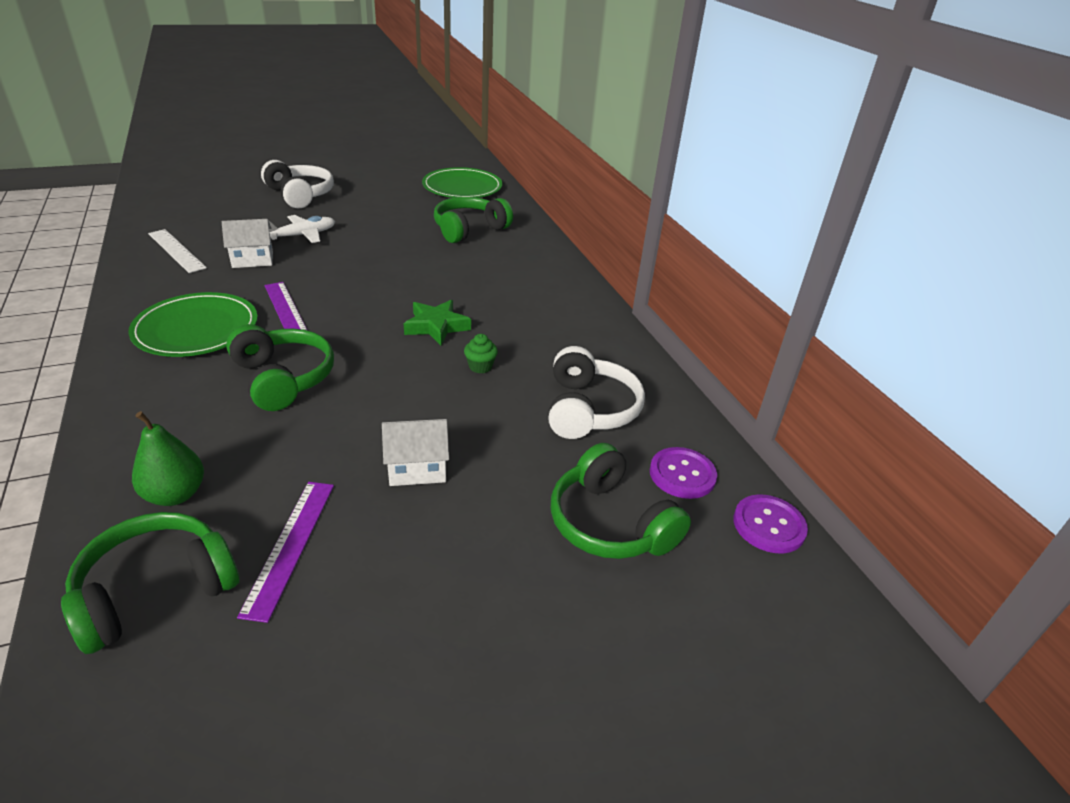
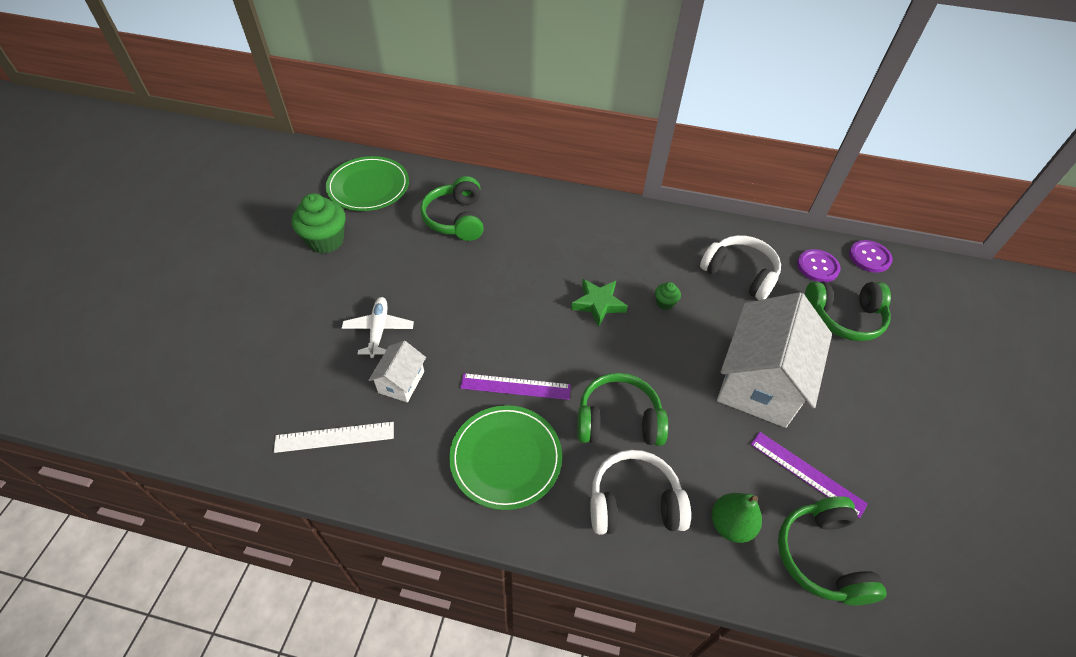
camera: 55 degrees left, 15 degrees up
(300, 195) = (283, 303): white headphones -> white headphones (634, 503)
(381, 190) = (326, 241): none -> green cupcake
(417, 468) = (760, 382): white house -> white house, size x2.14

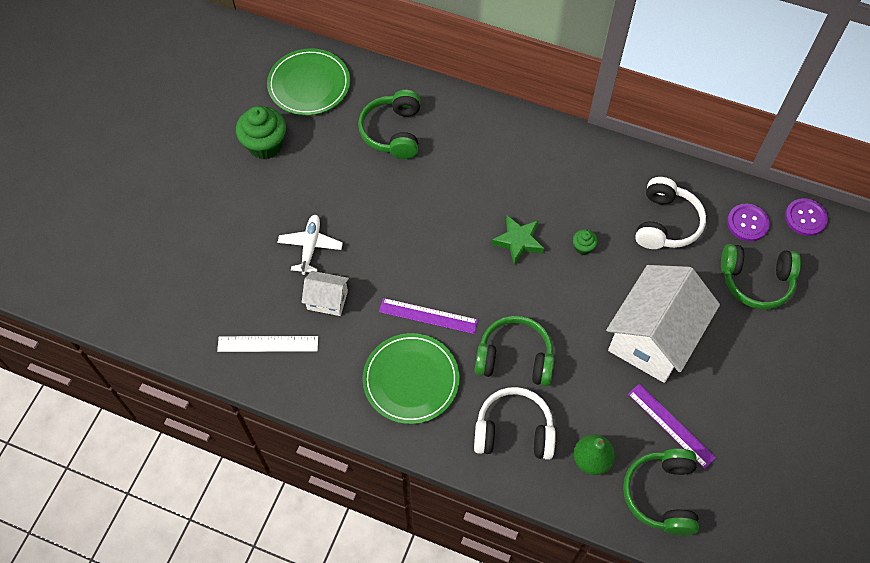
camera: 10 degrees right, 10 degrees up
(401, 382) = (327, 300): white house -> white house turned 75 degrees clockwise
(740, 274) = (665, 223): white headphones -> white headphones turned 60 degrees clockwise

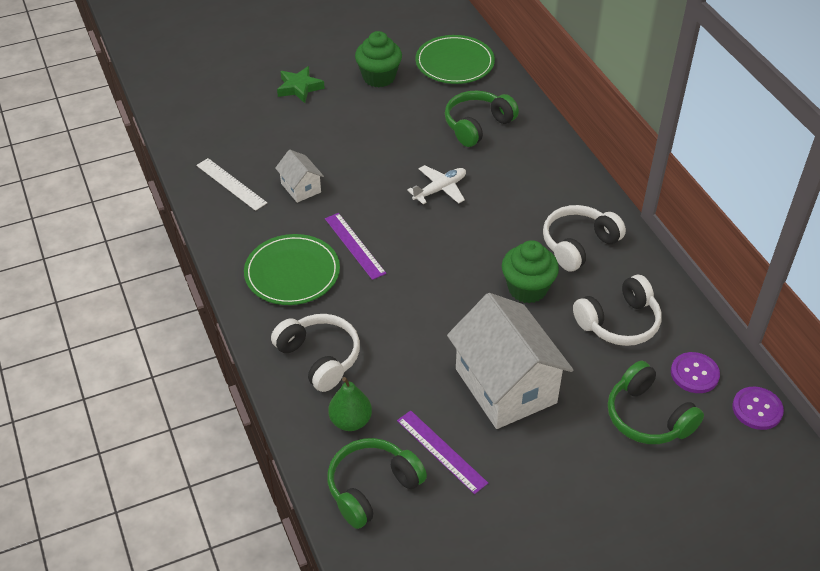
camera: 45 degrees right, 15 degrees down
(310, 246) = (331, 151): white plane -> white plane (440, 189)
(514, 358) = (380, 316): green headphones -> none
(518, 241) = (481, 250): green star -> green star (299, 88)
(575, 181) = (578, 245): none -> white headphones
(583, 247) = (527, 289): green cupcake -> green cupcake, size x2.11
(653, 337) = (505, 386): white house -> white house turned 75 degrees clockwise
(671, 425) = (441, 451): purple ruler -> purple ruler turned 45 degrees counterclockwise

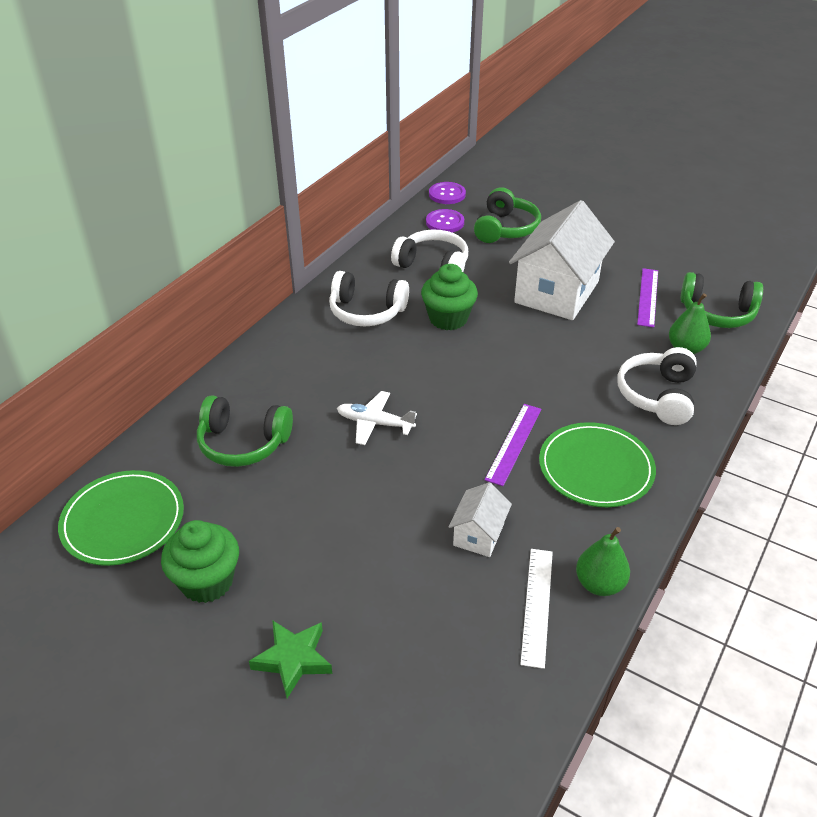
camera: 125 degrees left, 5 degrees down
(214, 216) = (599, 584): none -> green pear

